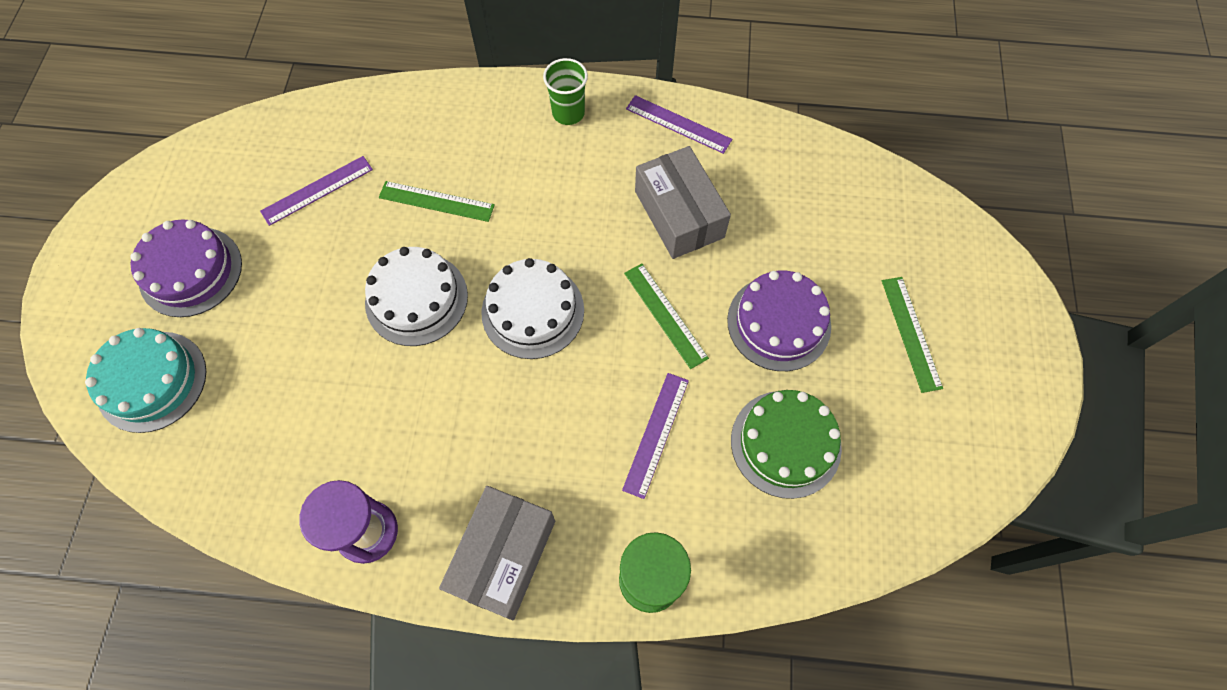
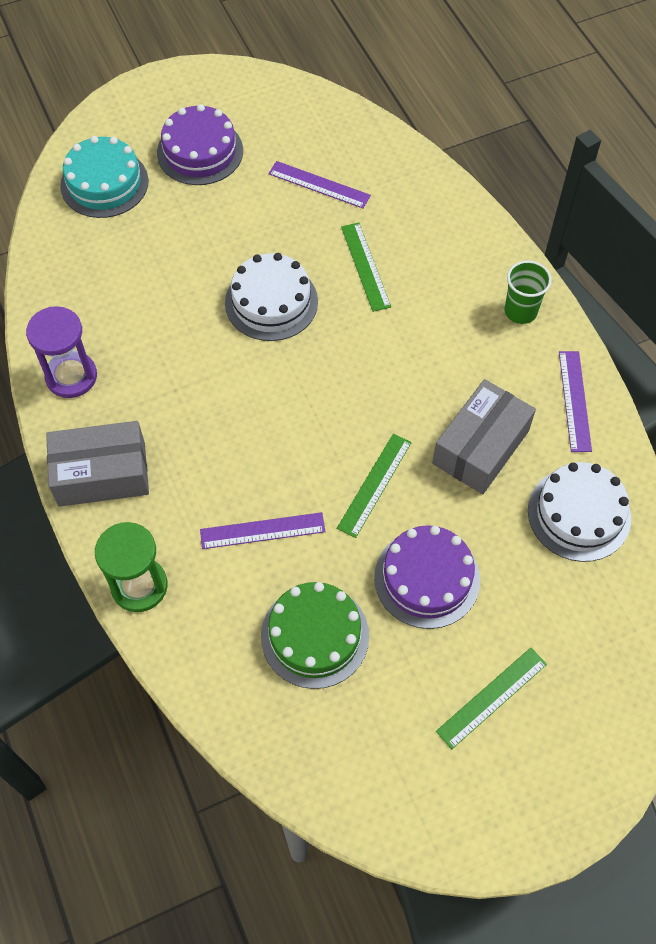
camera: 60 degrees right, 5 degrees down
(533, 311) = (313, 386): white cake -> white cake (579, 514)

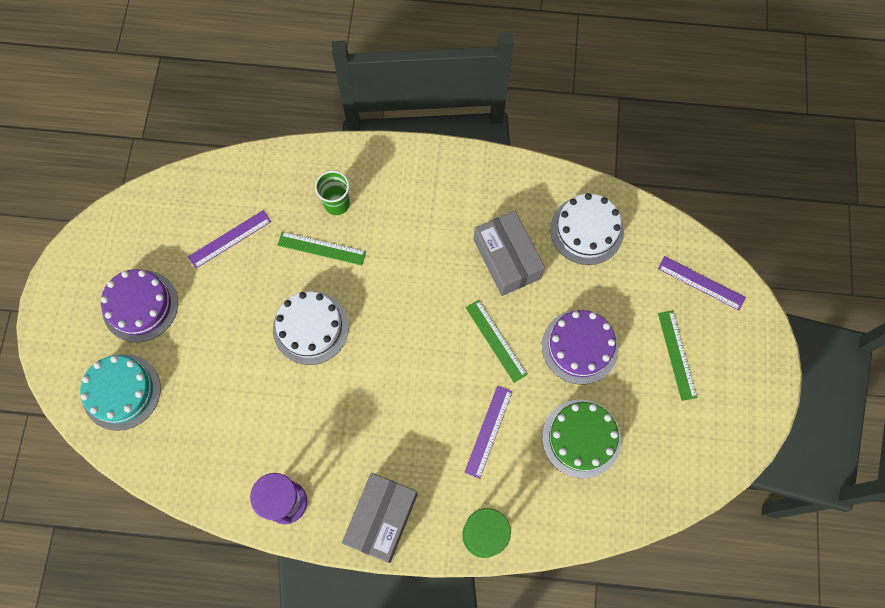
camera: 60 degrees left, 10 degrees up
(520, 311) = (421, 172): green cup -> green cup (337, 204)
(574, 400) = (507, 182): purple ruler -> purple ruler (701, 283)

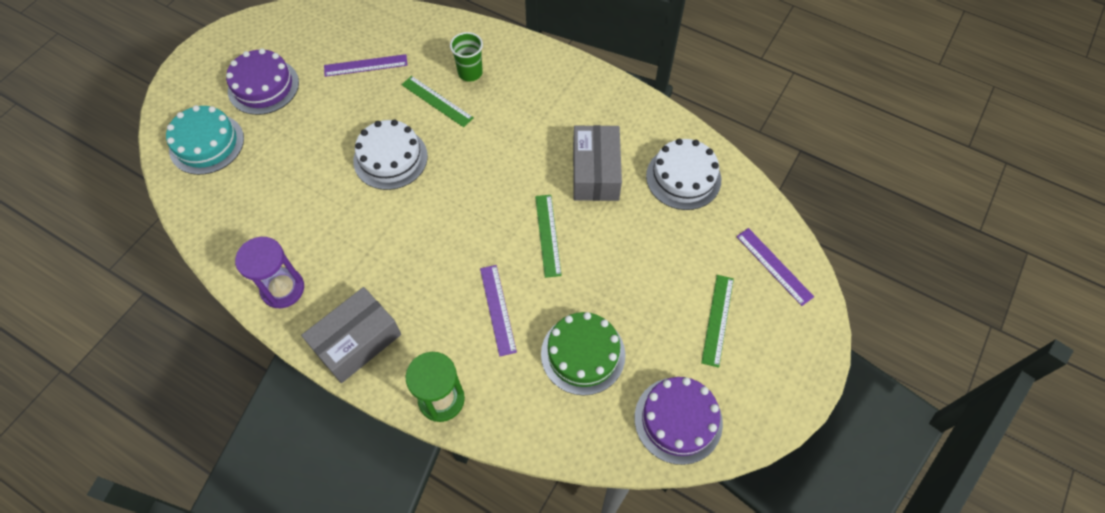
camera: 25 degrees right, 10 degrees down
(488, 431) = (498, 309): purple ruler -> purple ruler turned 60 degrees counterclockwise
(579, 347) = (624, 273): purple cake -> purple cake (678, 420)

